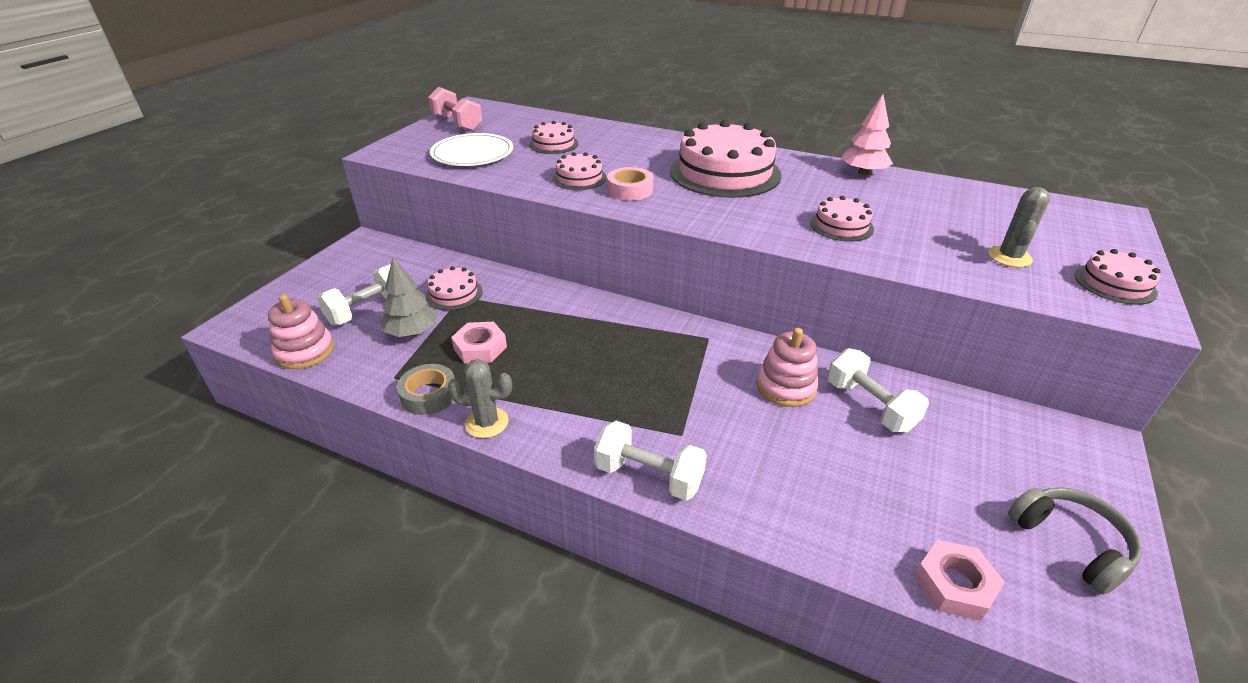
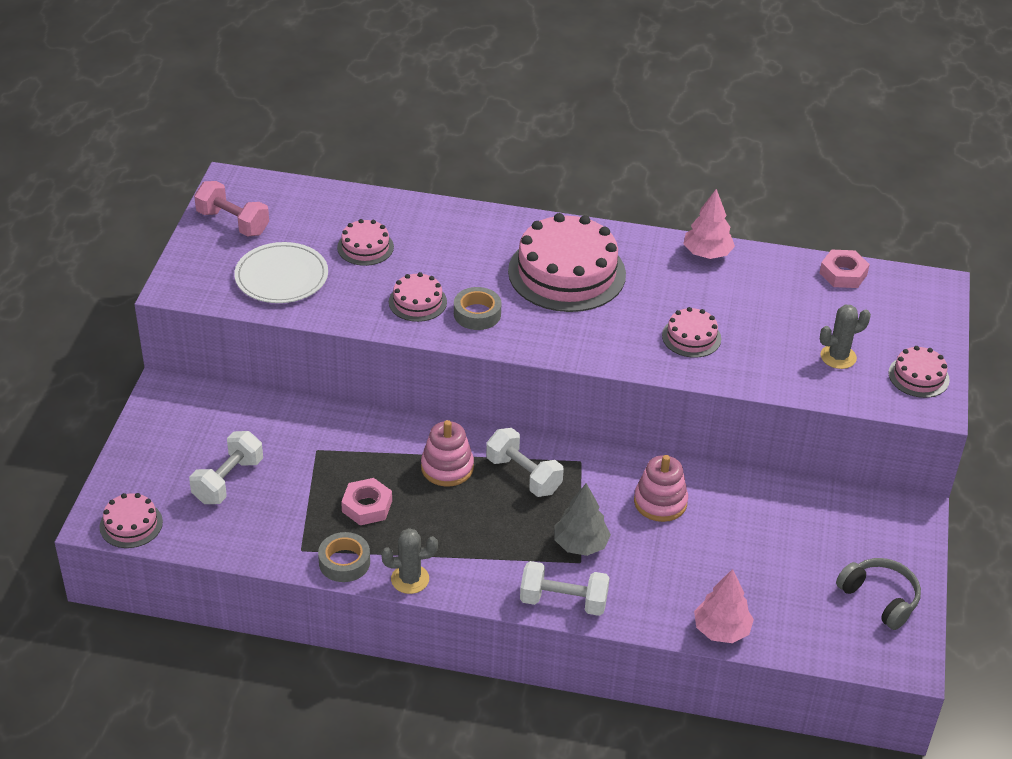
camera: 15 degrees left, 5 degrees up
(305, 351) = (197, 537): pink stacking toy -> pink stacking toy (447, 467)
(412, 332) = (290, 499): grey tree -> grey tree (581, 544)
(454, 294) = (307, 447): pink cake -> pink cake (131, 524)
(630, 190) = (477, 314): pink tape -> grey tape
(845, 548) = (721, 630): none -> pink tree
(869, 406) = (733, 509): white dumbbell -> white dumbbell (523, 475)
(954, 585) = (798, 641): pink nut -> pink nut (843, 274)
(1009, 257) = (838, 357): grey cactus -> grey cactus turned 60 degrees clockwise

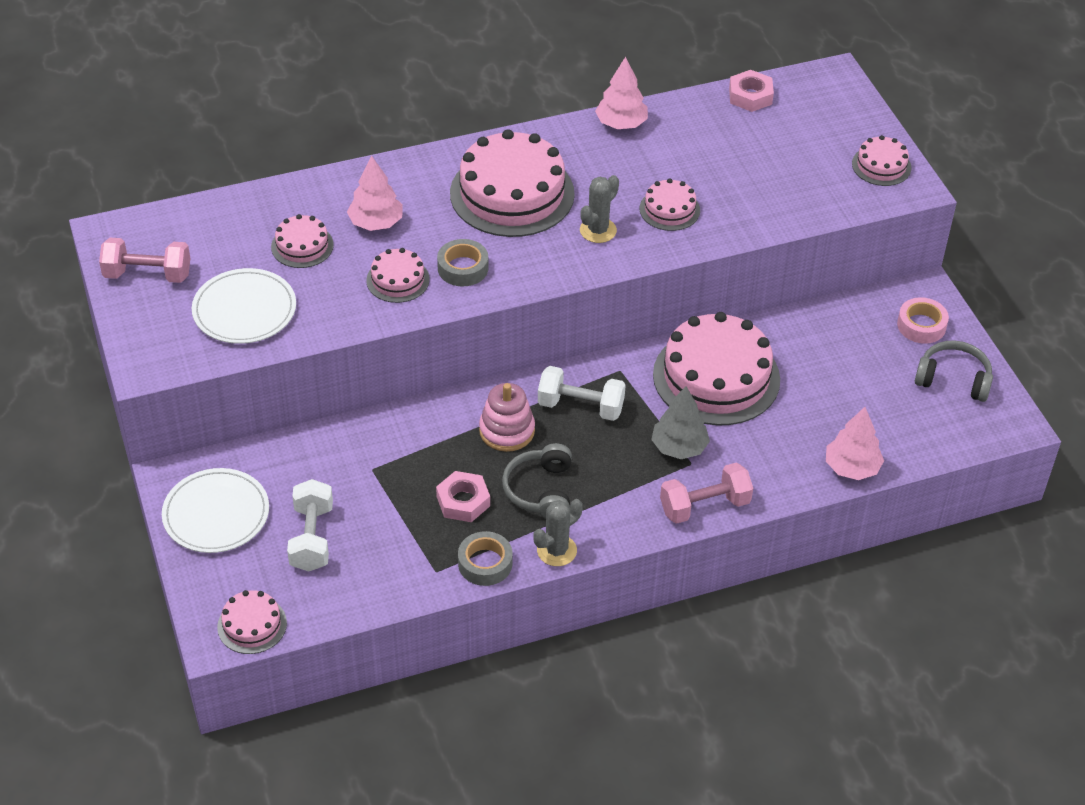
camera: 30 degrees left, 5 degrees up
(173, 430) = (216, 514): none -> white plate
(436, 526) = (540, 490): none -> grey headphones
(437, 252) = (376, 223): none -> pink tree
(563, 601) = (704, 506): white dumbbell -> pink dumbbell
(660, 502) = (716, 377): pink stacking toy -> pink cake
(838, 357) = (804, 175): grey cactus -> grey cactus (598, 230)
(886, 540) = (921, 325): none -> pink tape

